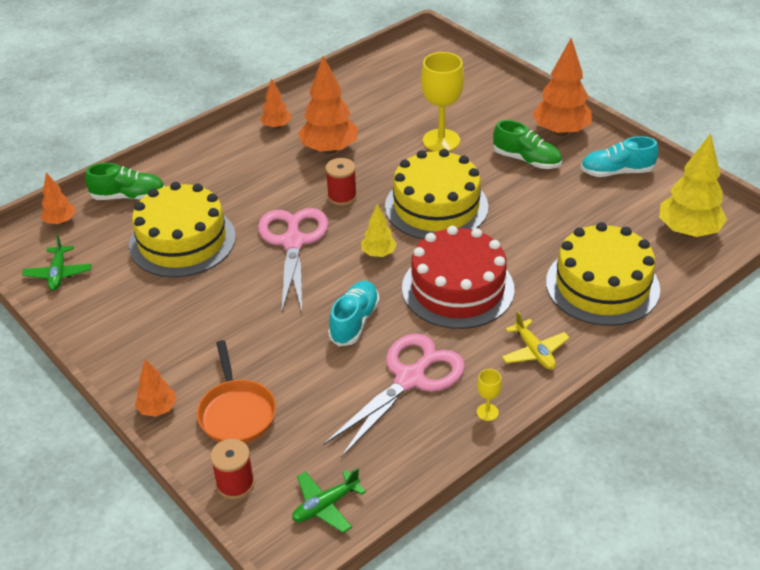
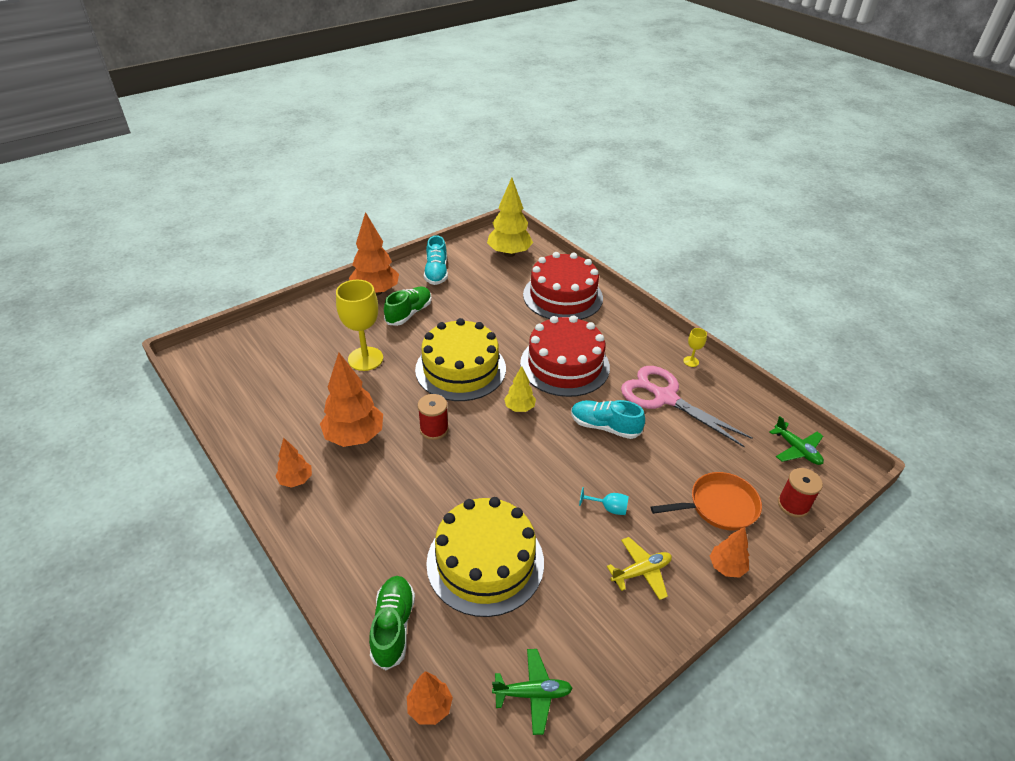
camera: 90 degrees left, 0 degrees up
(238, 322) = (608, 508): none -> turquoise goblet
(293, 242) = (498, 466): pink scissors -> none
(534, 351) = (630, 334): yellow plane -> yellow plane (641, 572)
(602, 285) = (562, 296): yellow cake -> red cake

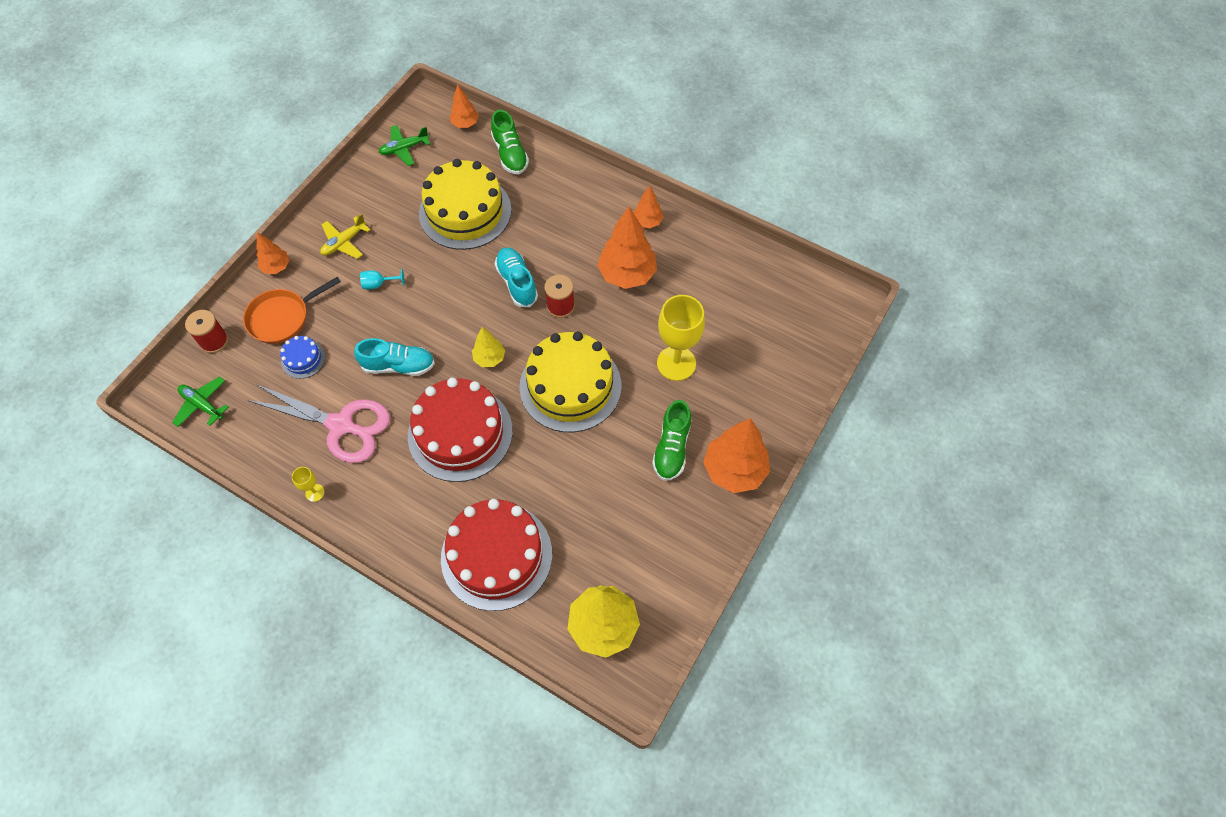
camera: 160 degrees right, 20 degrees up
(436, 273) = (682, 539): turquoise shoe -> turquoise shoe (517, 282)
(697, 459) = (303, 359): none -> blue cake

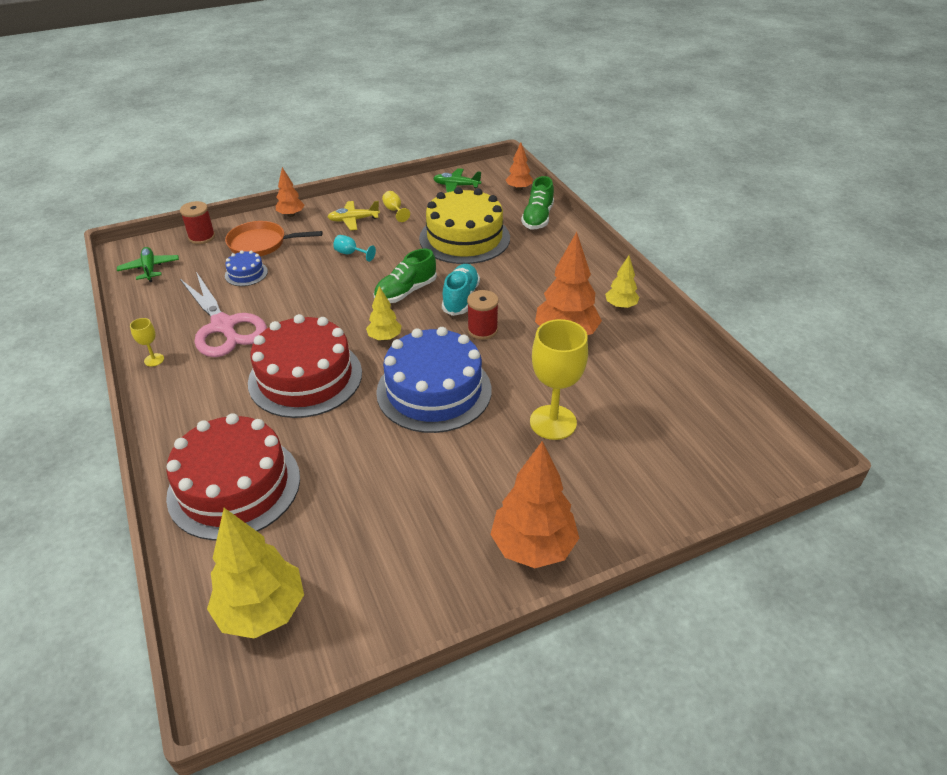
camera: 35 degrees right, 20 degrees down
(373, 210) = (394, 211): none -> yellow goblet
(398, 366) = (308, 309): turquoise shoe -> none
(570, 386) = (434, 391): yellow cake -> blue cake
(647, 222) = (620, 306): orange tree -> yellow tree
(671, 448) = (483, 490): green shoe -> green shoe (405, 292)

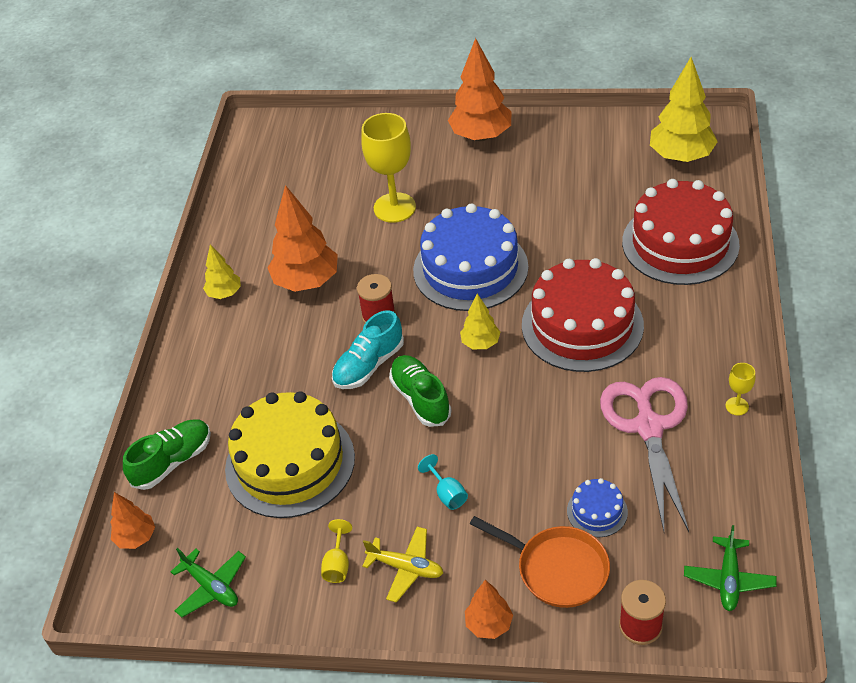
camera: 145 degrees left, 5 degrees up
(405, 292) = (420, 398): green shoe -> green shoe turned 105 degrees counterclockwise

